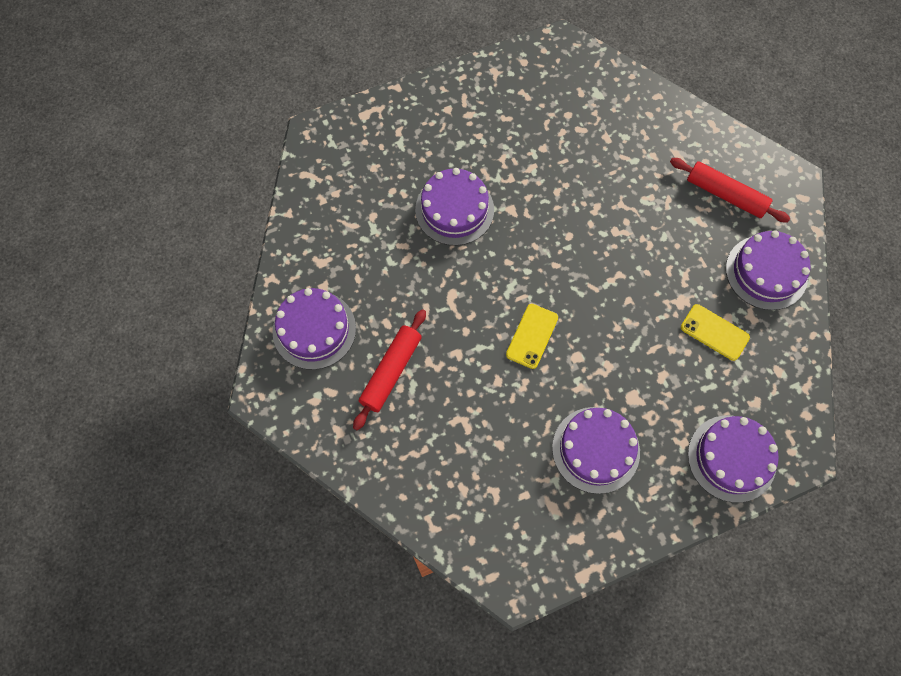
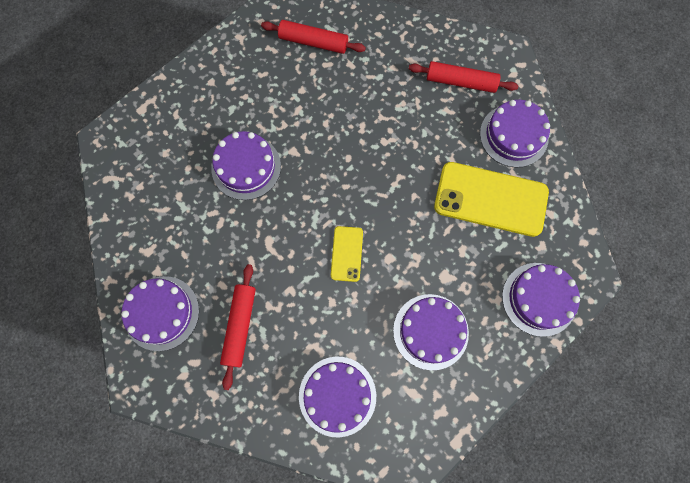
camera: 20 degrees left, 5 degrees up
(469, 480) = (337, 396): none -> purple cake
(573, 101) = (313, 42): none -> red rolling pin
(714, 332) = (490, 199): yellow phone -> yellow phone, size x2.00

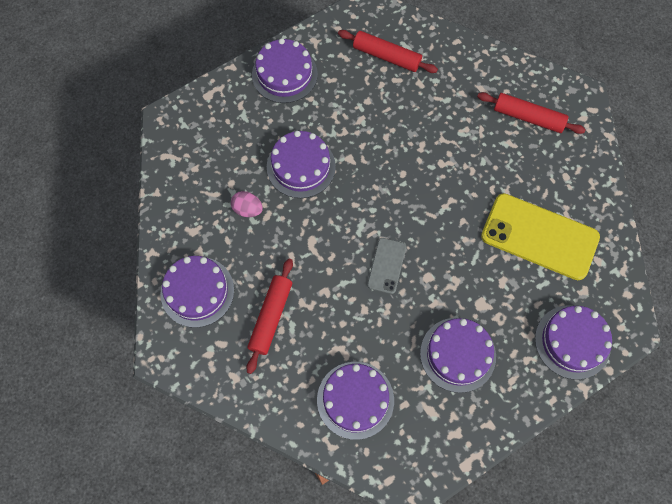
camera: 10 degrees right, 5 degrees down
(199, 220) = (247, 209): none -> pink egg
(347, 253) = (386, 265): yellow phone -> grey phone
(513, 135) = (573, 178): purple cake -> purple cake (284, 74)

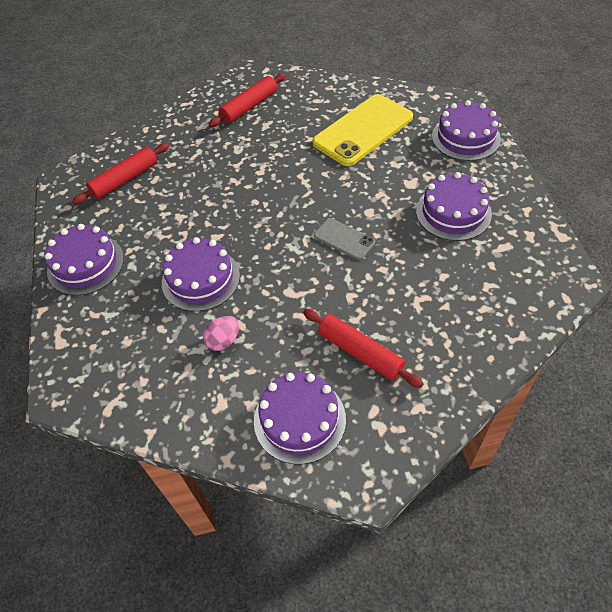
camera: 65 degrees left, 15 degrees down
(355, 400) = (476, 302): purple cake -> none

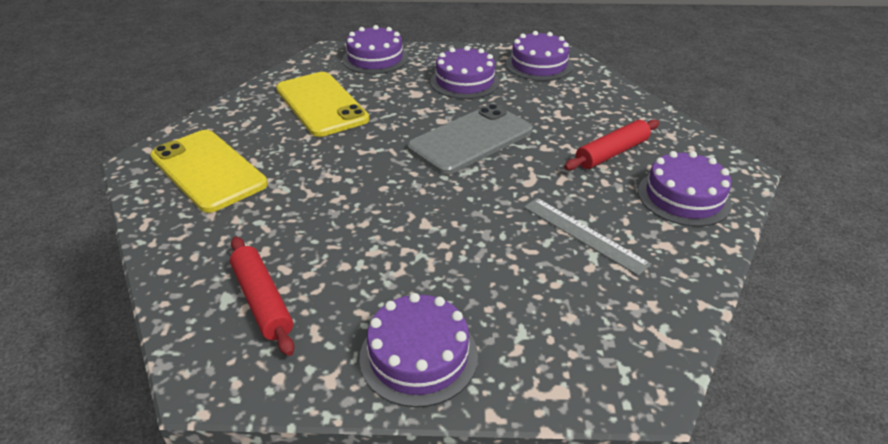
camera: 80 degrees left, 15 degrees down
(200, 279) = (488, 243): purple cake -> purple cake (539, 65)
(223, 341) = (584, 234): pink egg -> grey ruler
(249, 106) = (208, 170): red rolling pin -> yellow phone
(344, 239) = (471, 139): grey phone -> grey phone, size x2.00

